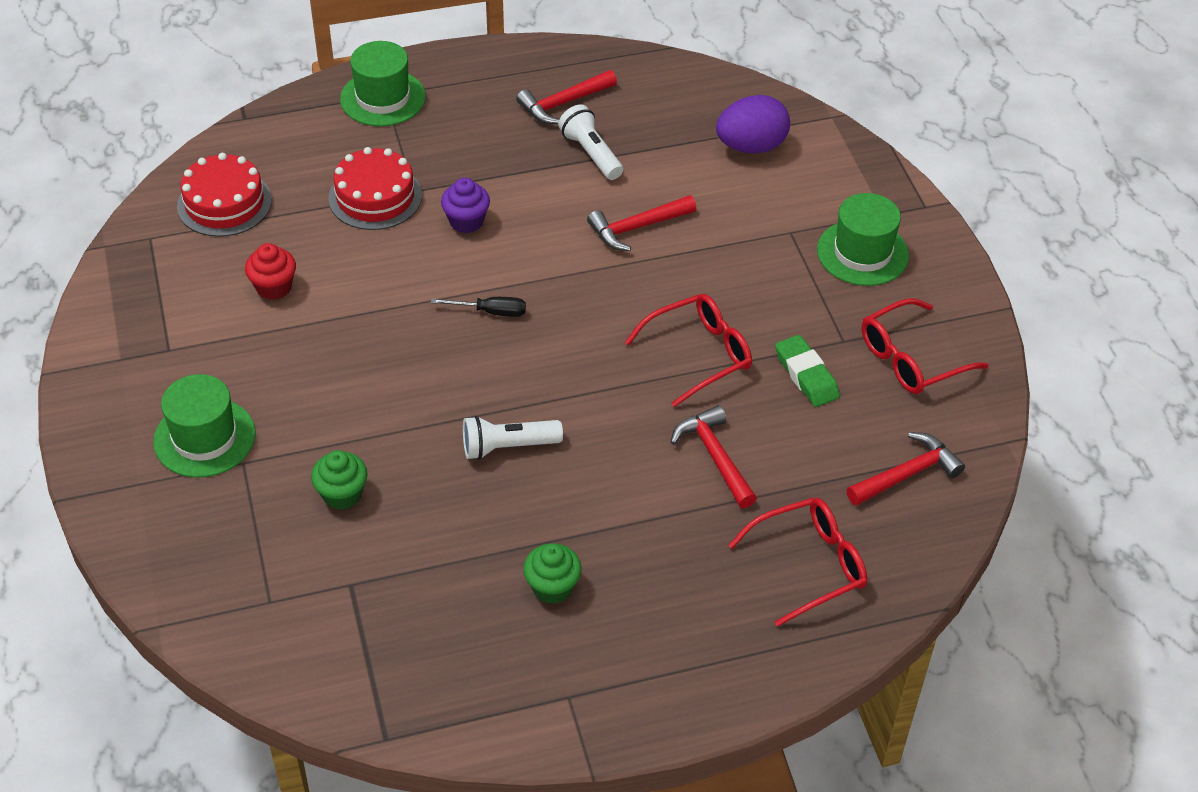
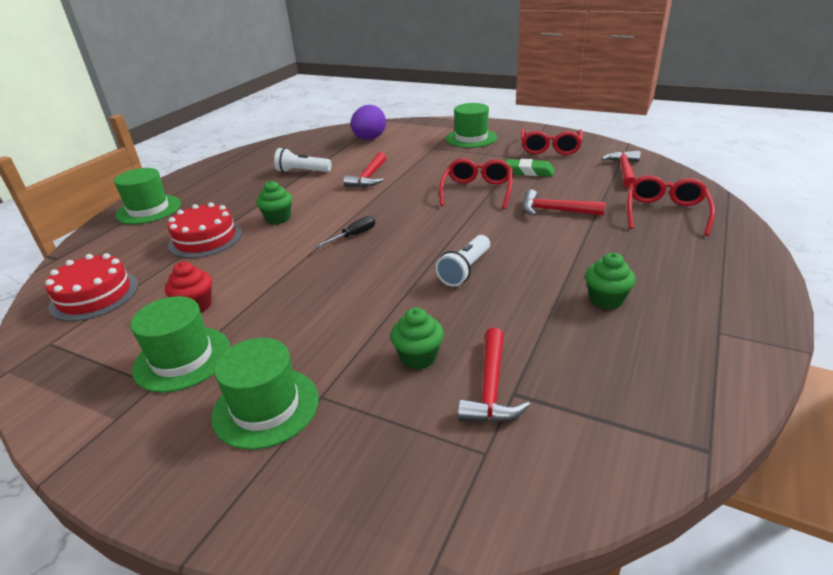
camera: 45 degrees left, 15 degrees down
(207, 340) = (182, 358): none -> green hat
(466, 221) = (278, 218): purple cupcake -> green cupcake
(563, 103) = (259, 167): red hammer -> red hammer (491, 388)

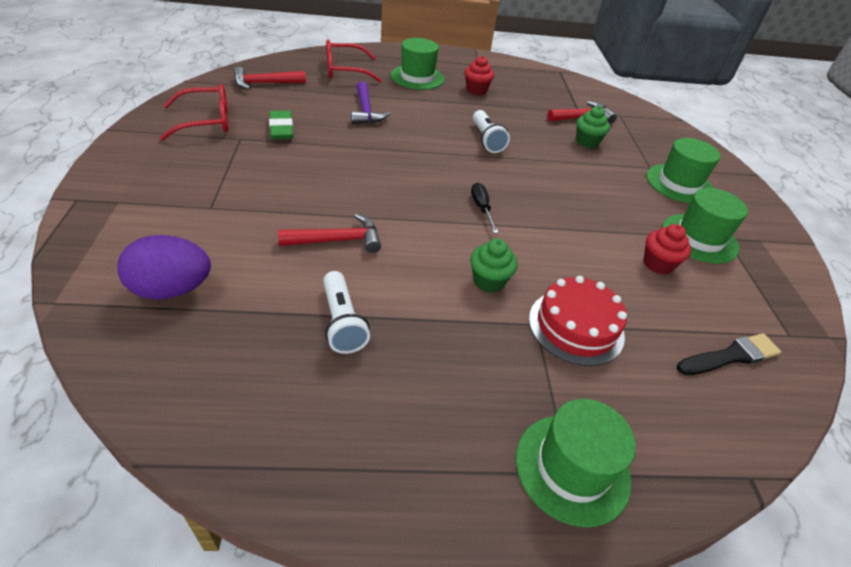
camera: 125 degrees left, 10 degrees up
(94, 295) = (730, 356): red cake -> black brush
(353, 236) = (481, 208): black screwdriver -> black screwdriver turned 60 degrees clockwise
(465, 270) = (486, 140): white flashlight -> white flashlight turned 75 degrees clockwise
(471, 138) = (169, 181): green hat -> green hat (417, 77)
(477, 191) = (343, 153): red glasses -> none
(555, 210) = (366, 111): red hammer -> purple hammer
(606, 299) = (476, 90): green cupcake -> red cupcake

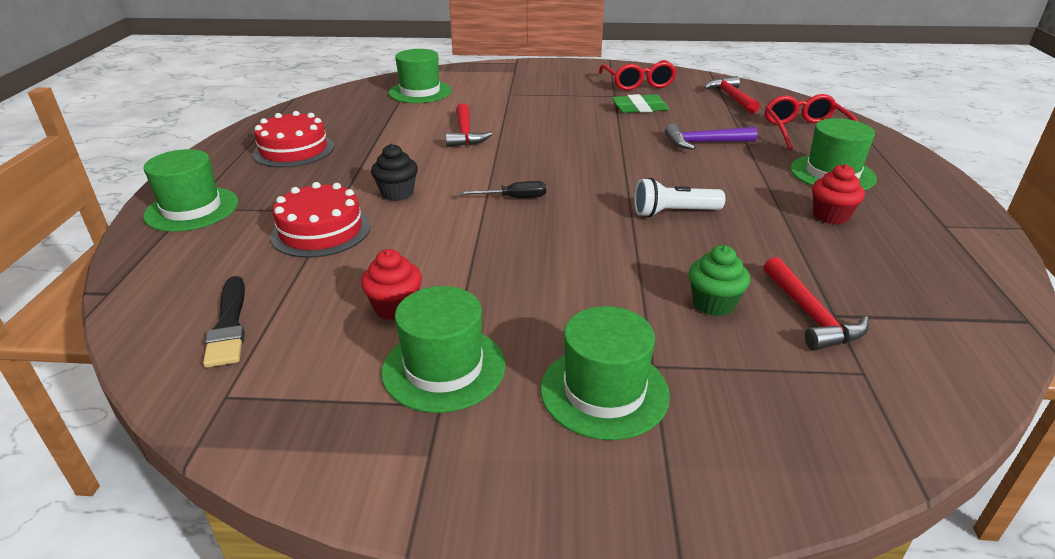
camera: 100 degrees right, 10 degrees down
(172, 289) = (420, 92): purple egg -> green hat
(342, 322) = (371, 137): white flashlight -> none
(385, 400) = (294, 150): none -> red cake
(488, 281) = (397, 193): green cupcake -> black cupcake

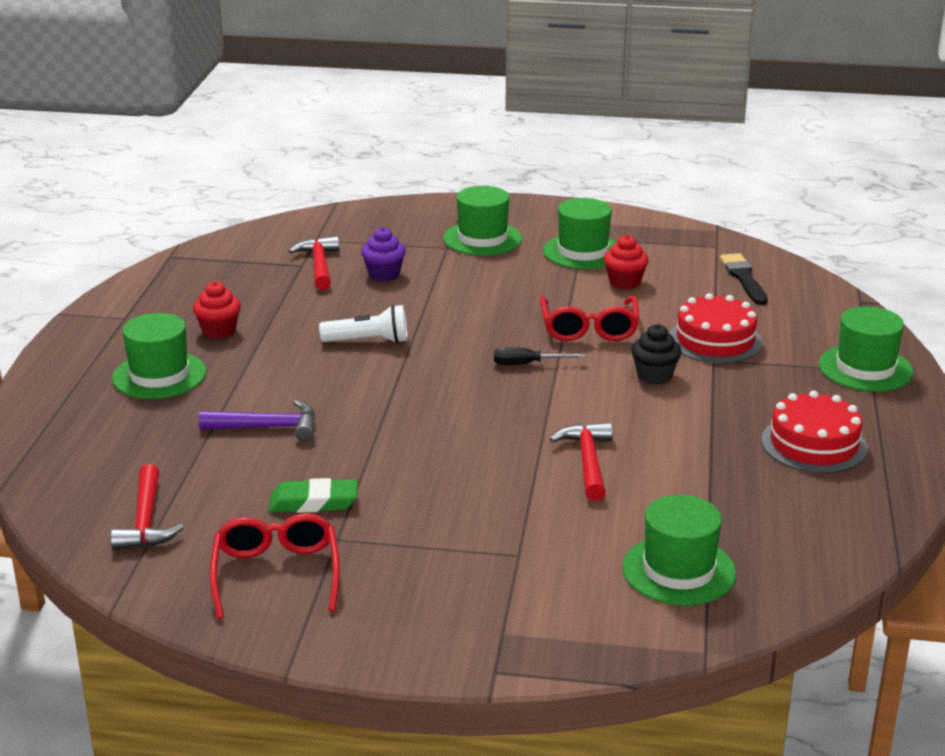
camera: 175 degrees left, 5 degrees down
(713, 304) = (384, 274): green cupcake -> purple cupcake
(805, 131) = (114, 440): red glasses -> red glasses (589, 328)

